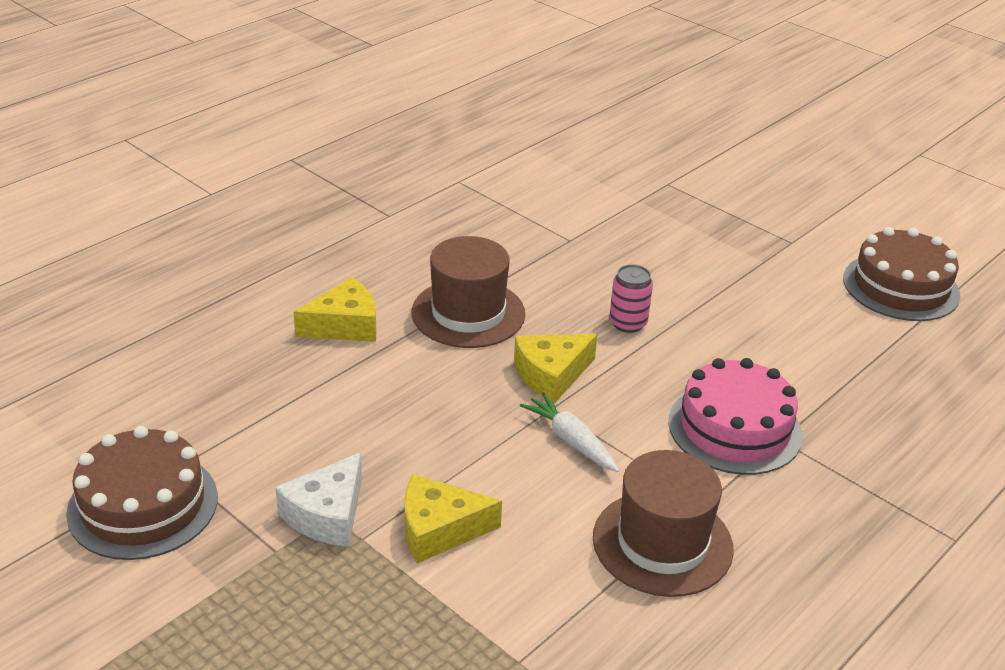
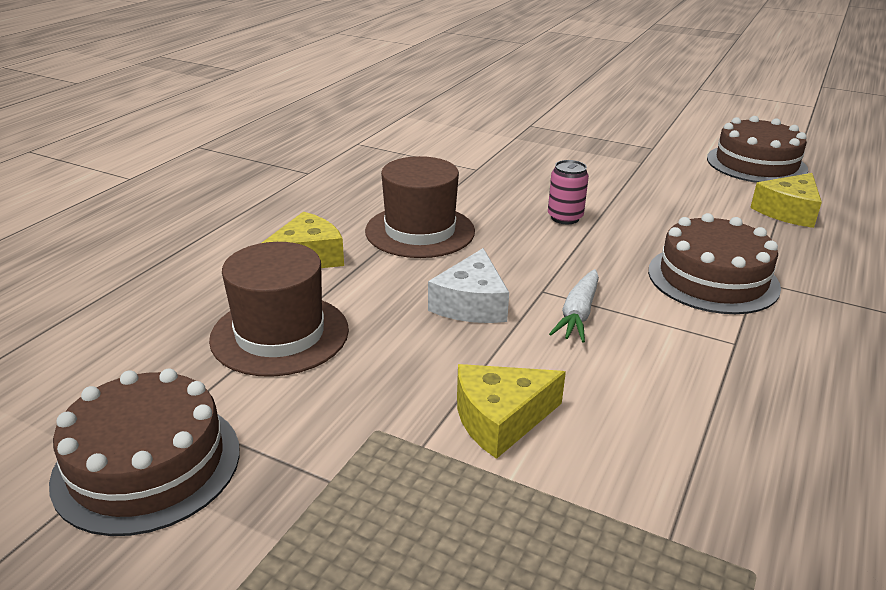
camera: 15 degrees left, 5 degrees down
(327, 514) = (372, 429): white cheese -> white cheese (471, 304)
(551, 375) = (525, 265): yellow cheese -> yellow cheese (788, 211)
(571, 440) = (578, 314): white carrot -> white carrot turned 105 degrees counterclockwise
(662, 543) = (725, 385): brown hat -> brown hat (280, 334)
(735, 428) = (713, 279): pink cake -> brown cake

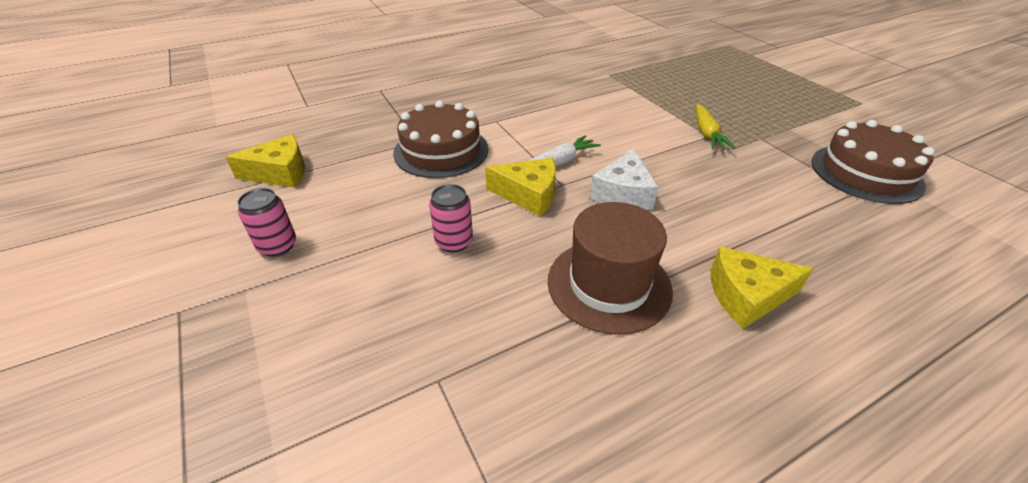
camera: 145 degrees left, 10 degrees up
(280, 334) = (783, 221): brown hat -> none
(427, 450) = (707, 133): none -> yellow carrot
(471, 304) = (623, 193): white cheese -> white cheese turned 150 degrees clockwise
(501, 419) = (660, 132): yellow cheese -> yellow cheese (528, 194)
(672, 180) = (278, 246): none -> pink can
(756, 164) = (163, 230): brown cake -> none

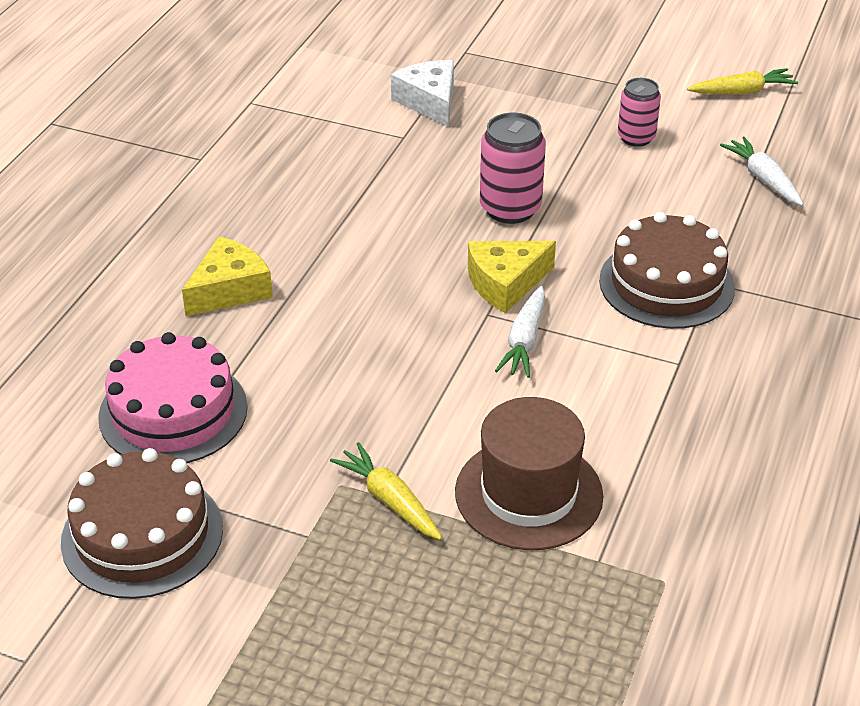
camera: 140 degrees right, 0 degrees up
(139, 238) = (742, 92): none -> yellow carrot
(280, 173) = (763, 179): yellow cheese -> white carrot
(454, 242) = (510, 208): pink can -> pink can, size x1.52
(609, 285) = (348, 241): brown hat -> brown hat (528, 494)
(623, 193) = (415, 337): white cheese -> white cheese (429, 102)
(830, 225) = (173, 412): none -> pink cake

